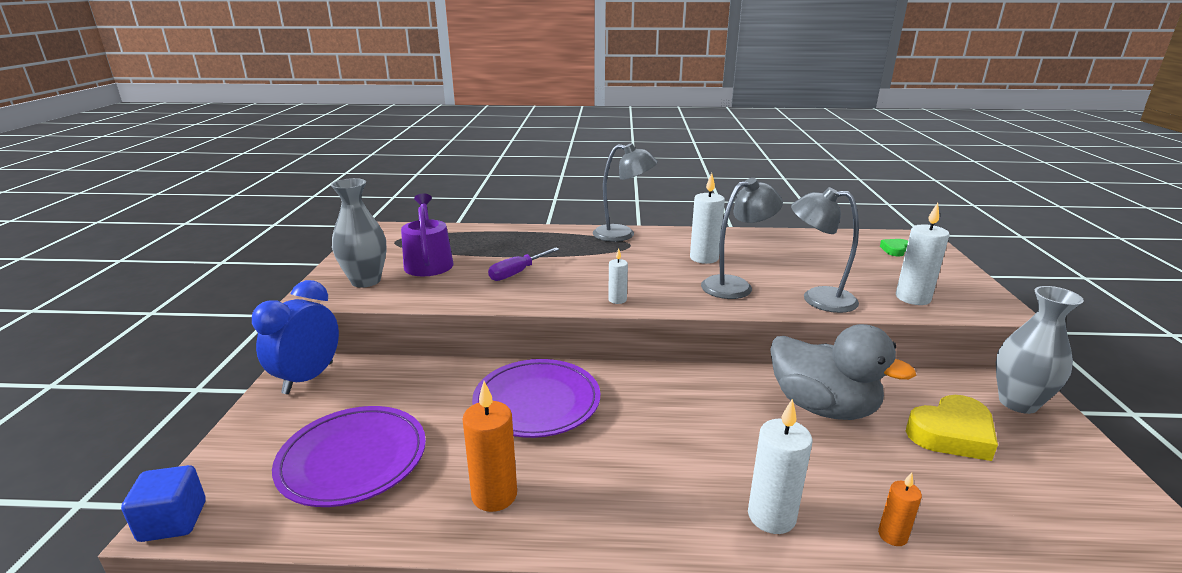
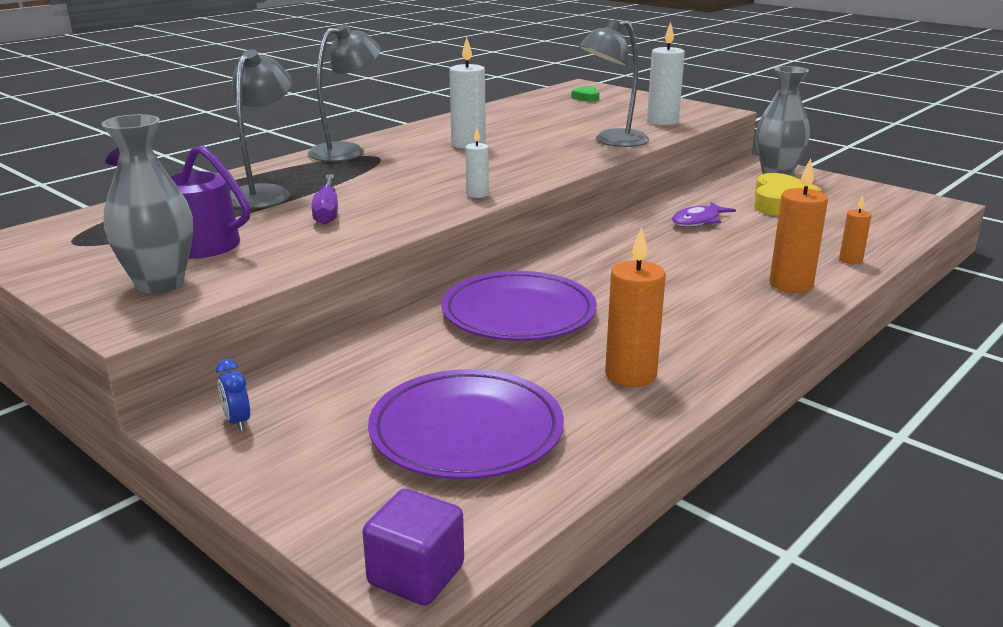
camera: 50 degrees left, 0 degrees up
(173, 521) = (416, 575): blue cube -> purple cube
(308, 378) = (237, 422): blue clock -> blue clock, size x0.41
(735, 285) = (540, 153): grey lamp -> grey lamp (264, 193)
(771, 516) = (791, 285): white candle -> orange candle
(822, 407) = (698, 221): grey duck -> purple fish

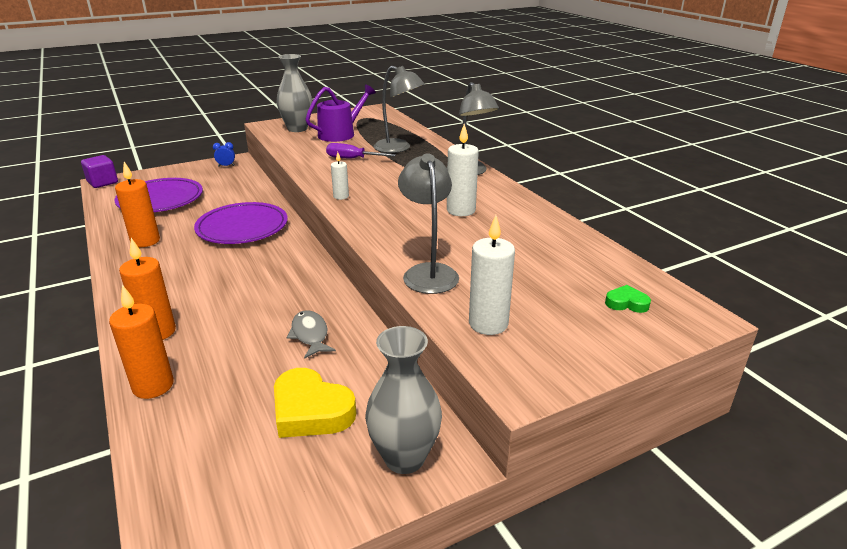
camera: 110 degrees right, 5 degrees up
(698, 221) = (310, 335): purple fish -> grey fish
(850, 260) = (153, 386): orange candle -> orange candle, size x1.79

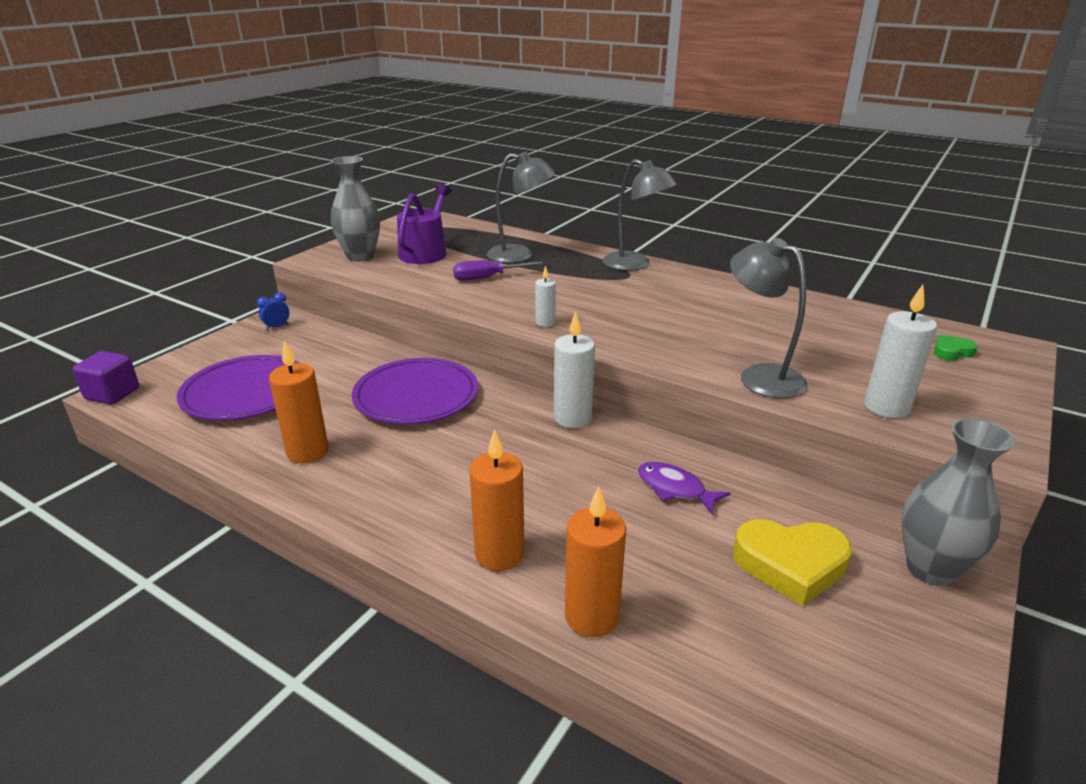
camera: 30 degrees left, 0 degrees up
(310, 335) = (675, 489): grey fish -> purple fish
(461, 210) = (689, 306): white candle -> white candle (572, 418)

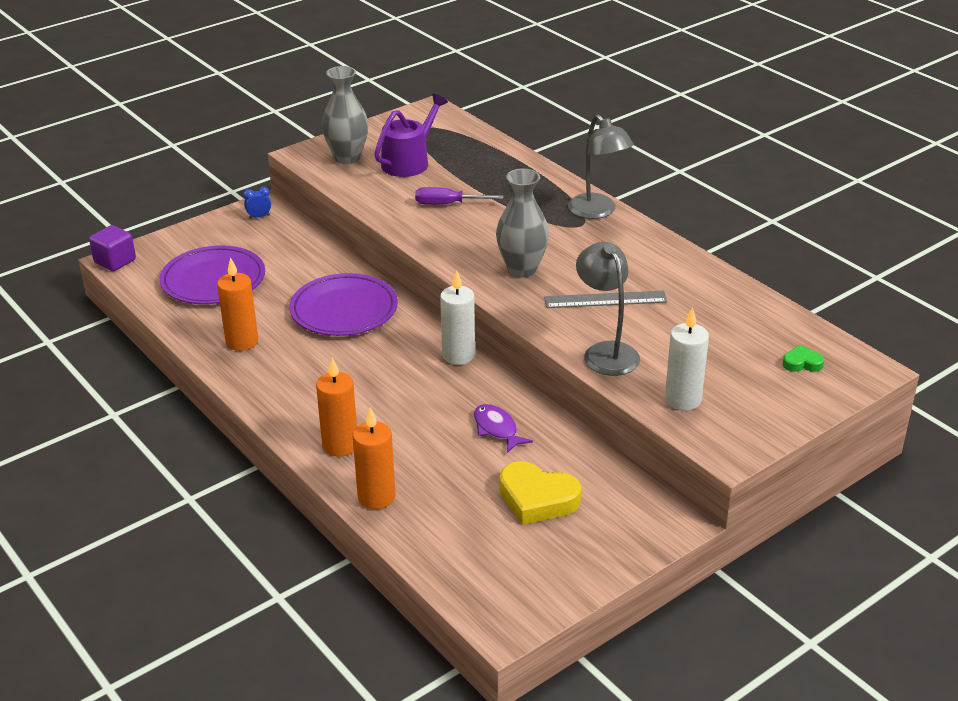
camera: 20 degrees right, 5 degrees up
(520, 255) = (495, 180): grey lamp -> none
(545, 323) = (466, 265): white candle -> none
(711, 330) = (605, 299): none -> grey ruler
(931, 569) = (637, 525): grey vase -> grey vase (522, 269)

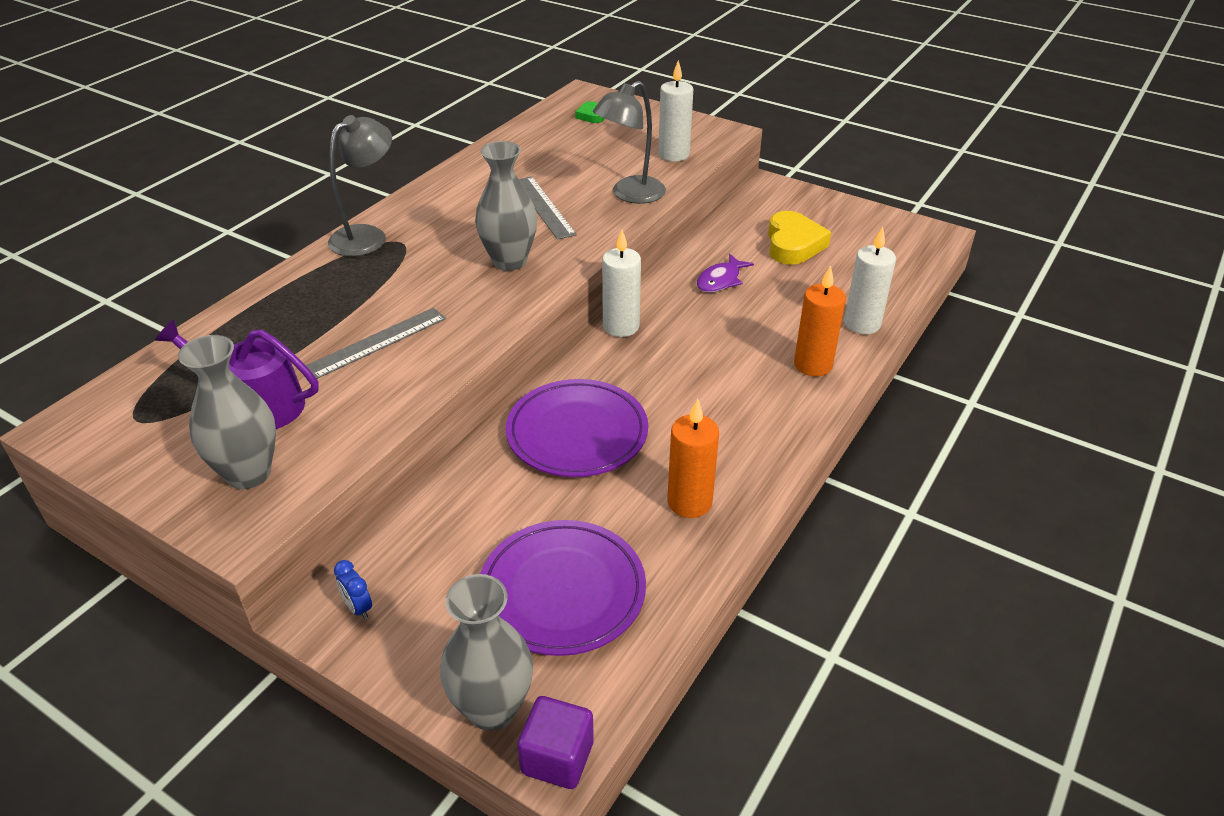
camera: 110 degrees left, 5 degrees up
(159, 248) = (492, 708): none -> grey vase
(376, 497) = (862, 324): orange candle -> white candle
(447, 204) = (376, 342): purple screwdriver -> grey ruler

